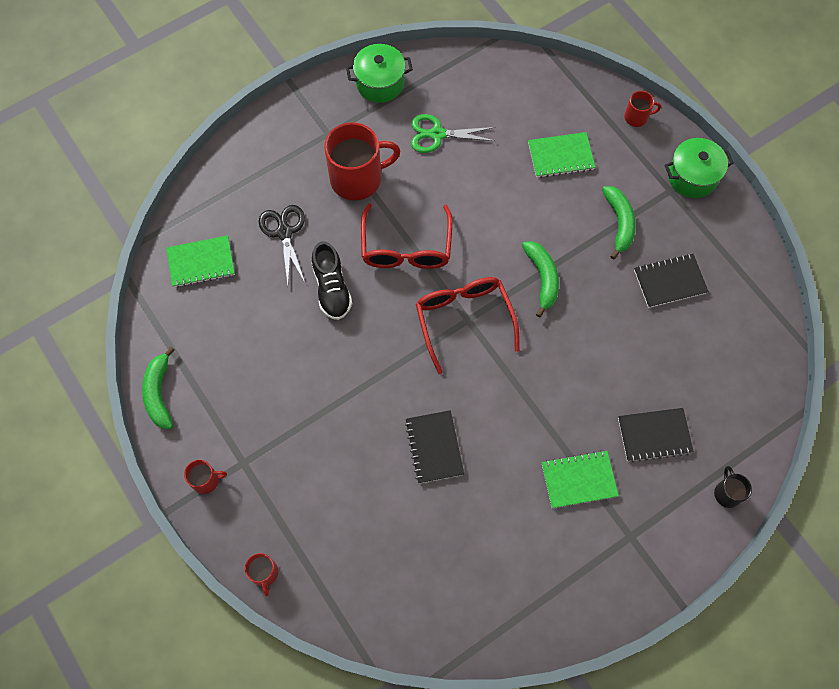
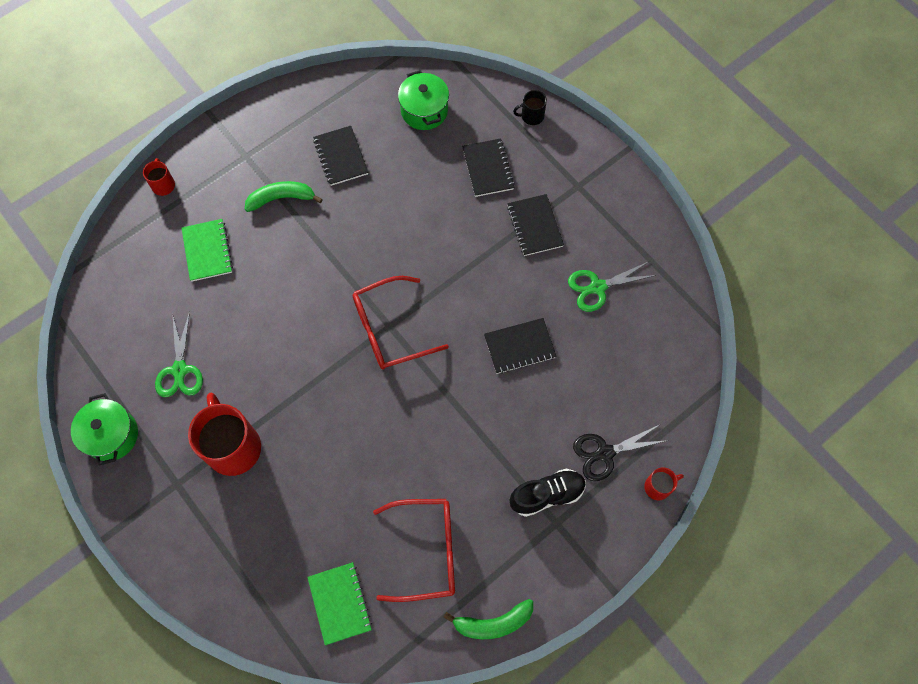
camera: 95 degrees left, 0 degrees up
(206, 480) = (578, 557): red mug -> none
(284, 232) = (300, 517): black scissors -> black scissors (605, 453)
(332, 289) = (364, 458): black shoe -> black shoe (547, 495)
(406, 248) = (314, 389): red glasses -> red glasses (427, 551)
(498, 541) = (597, 287): none -> green scissors
(542, 278) = (342, 262): green banana -> none
(579, 480) = (535, 226): green notebook -> black notebook
(692, 177) = (231, 138): green pot -> green pot (424, 111)

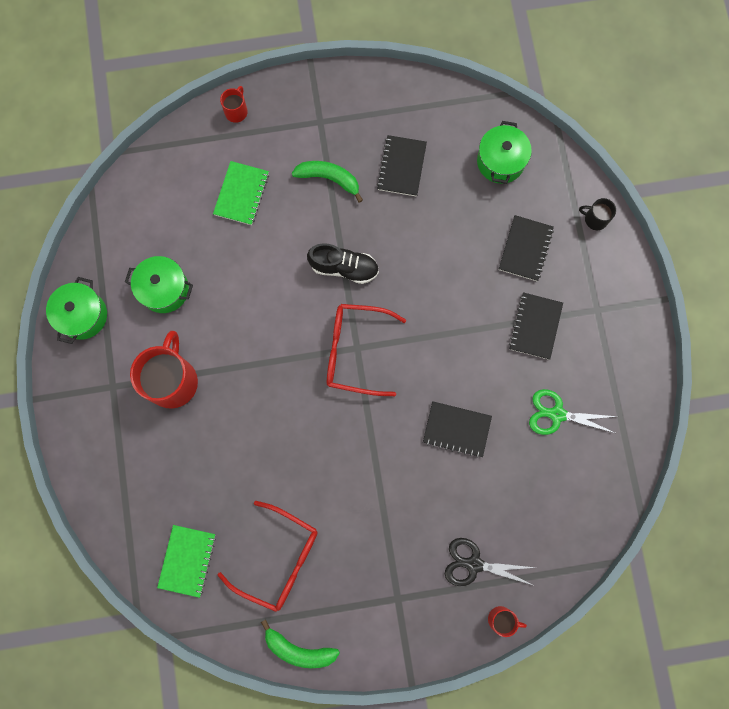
camera: 30 degrees right, 10 degrees up
(180, 370) = (164, 289): green scissors -> green pot
(547, 495) = (404, 571): black shoe -> black shoe (344, 267)

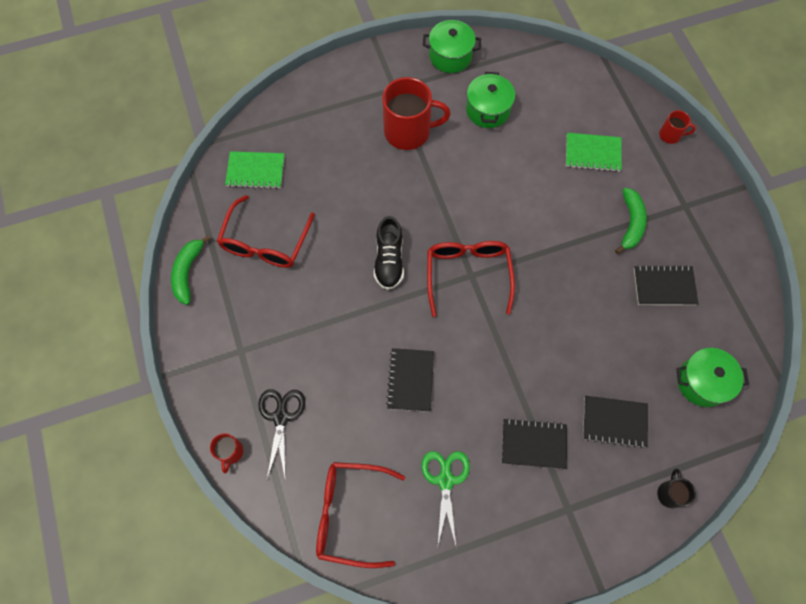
camera: 80 degrees right, 10 degrees down
(344, 267) = (547, 251): black shoe -> black shoe (389, 260)
(575, 509) = (349, 513): none -> red glasses

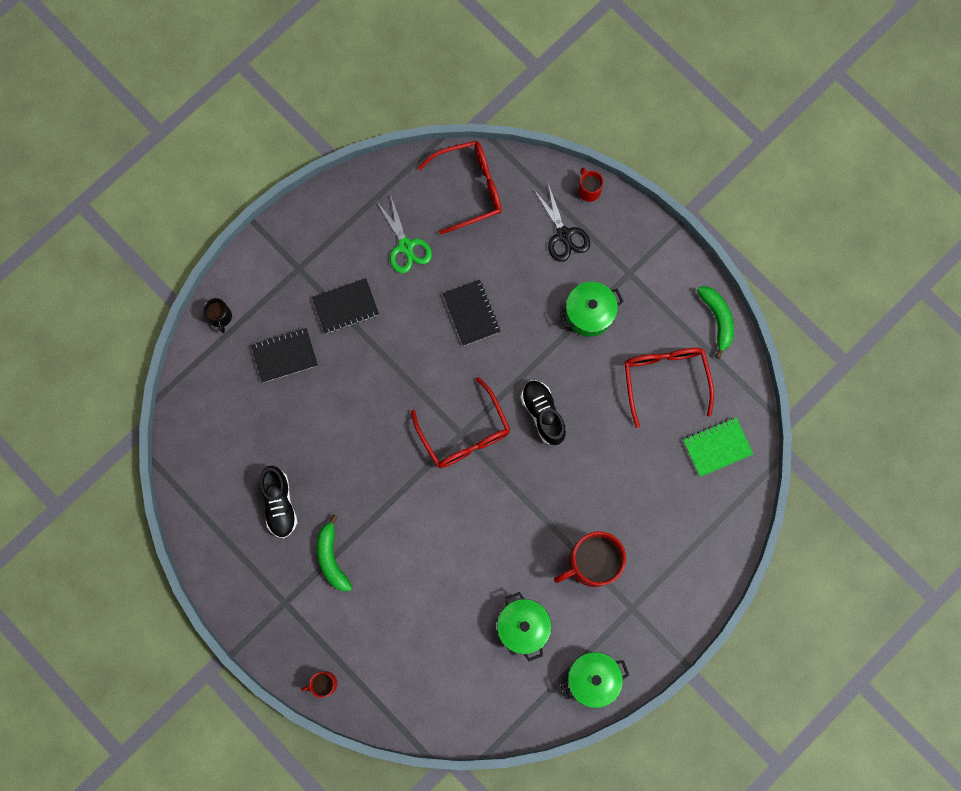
camera: 155 degrees right, 10 degrees up
(592, 153) = (396, 623): green notebook -> none
(664, 286) = (279, 504): black notebook -> black shoe
(702, 382) = (220, 425): green pot -> green pot (589, 313)

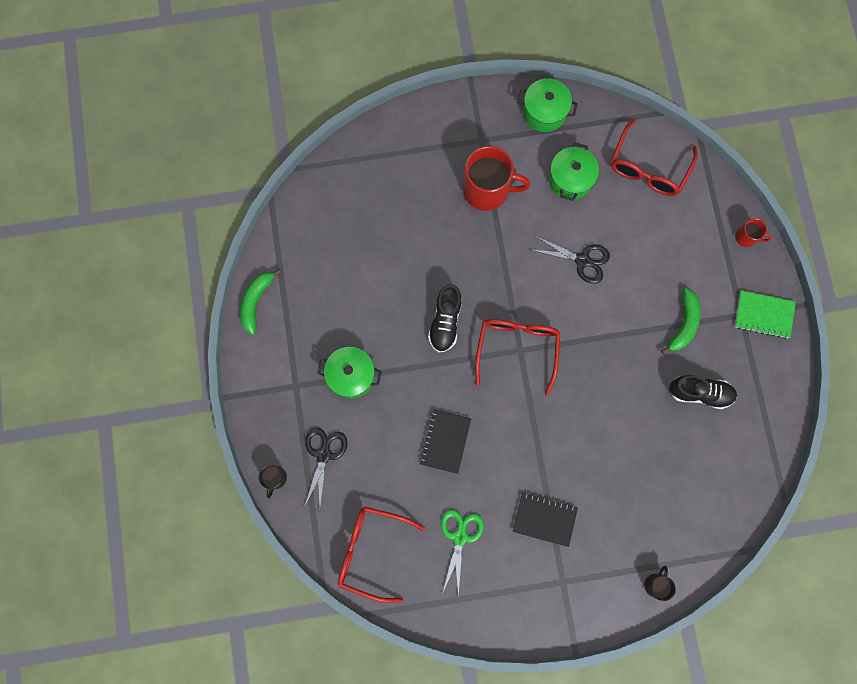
camera: 145 degrees left, 0 degrees up
(279, 504) = (699, 393): black shoe -> black shoe turned 75 degrees clockwise
(285, 356) = (621, 512): black notebook -> none
(460, 555) = (582, 260): none -> black scissors
(589, 190) = (275, 478): red mug -> black mug
(665, 379) = (332, 284): red glasses -> red glasses (648, 168)
(717, 447) = (332, 207): green notebook -> green notebook (763, 315)

